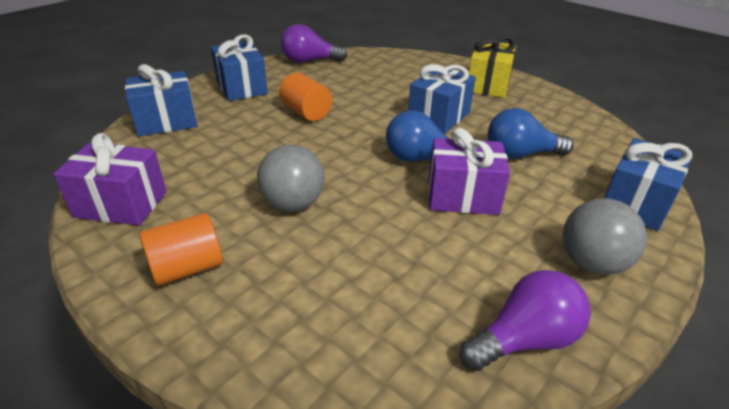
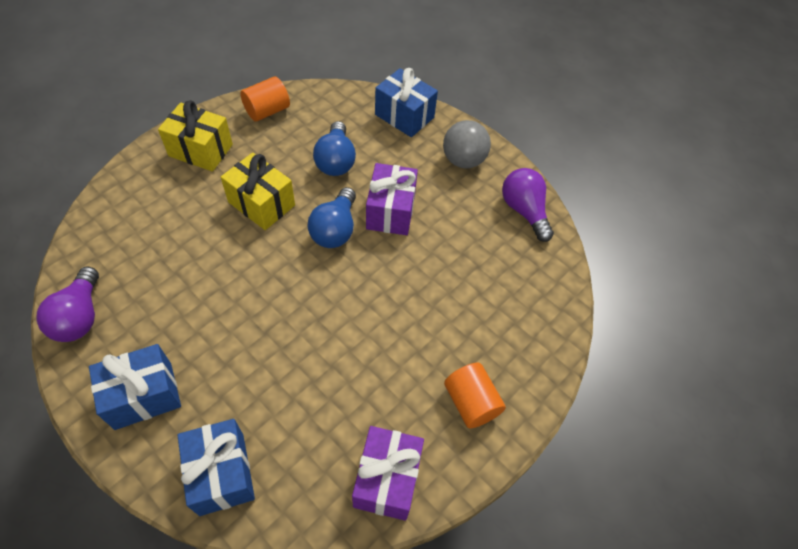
camera: 90 degrees left, 20 degrees up
(293, 204) = (394, 330): grey ball -> none
(306, 112) = (229, 320): orange cylinder -> orange cylinder (267, 111)
(439, 117) = (261, 203): blue gift -> yellow gift

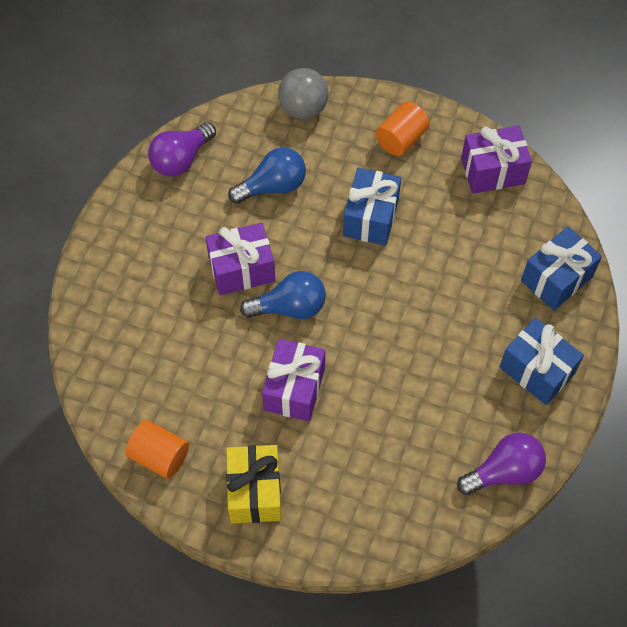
camera: 110 degrees left, 5 degrees up
(261, 203) = (294, 389): yellow gift -> purple gift
(336, 161) = (200, 348): blue light bulb -> blue light bulb (273, 186)
(404, 116) = (99, 311): blue gift -> blue gift (371, 217)
(463, 160) = (139, 231): grey ball -> grey ball (303, 108)

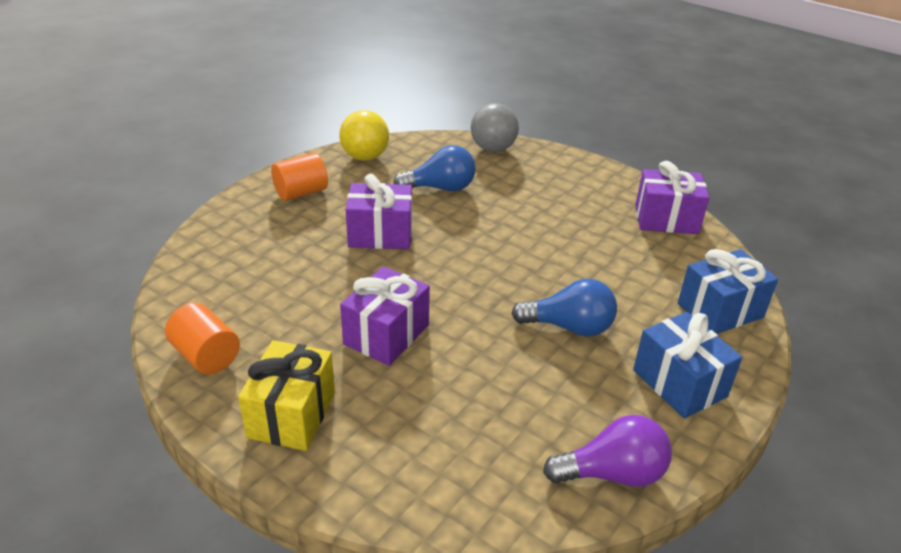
camera: 15 degrees right, 25 degrees down
(181, 159) = (365, 157): purple light bulb -> yellow ball
(290, 307) = (414, 271): blue light bulb -> blue light bulb (569, 327)
(371, 217) = (528, 226): blue gift -> none
(401, 139) = (579, 182): orange cylinder -> orange cylinder (301, 192)

